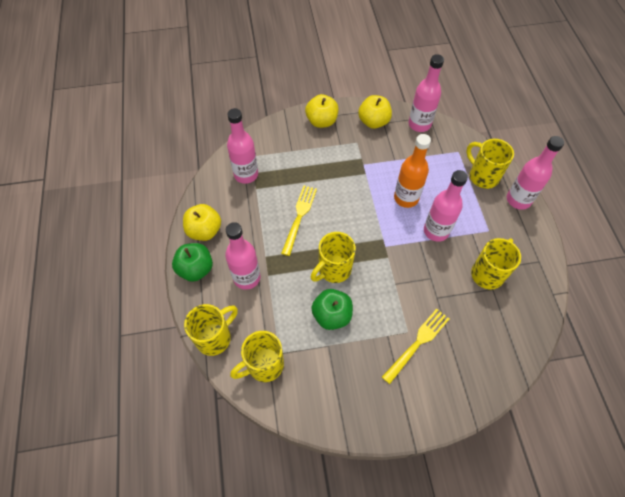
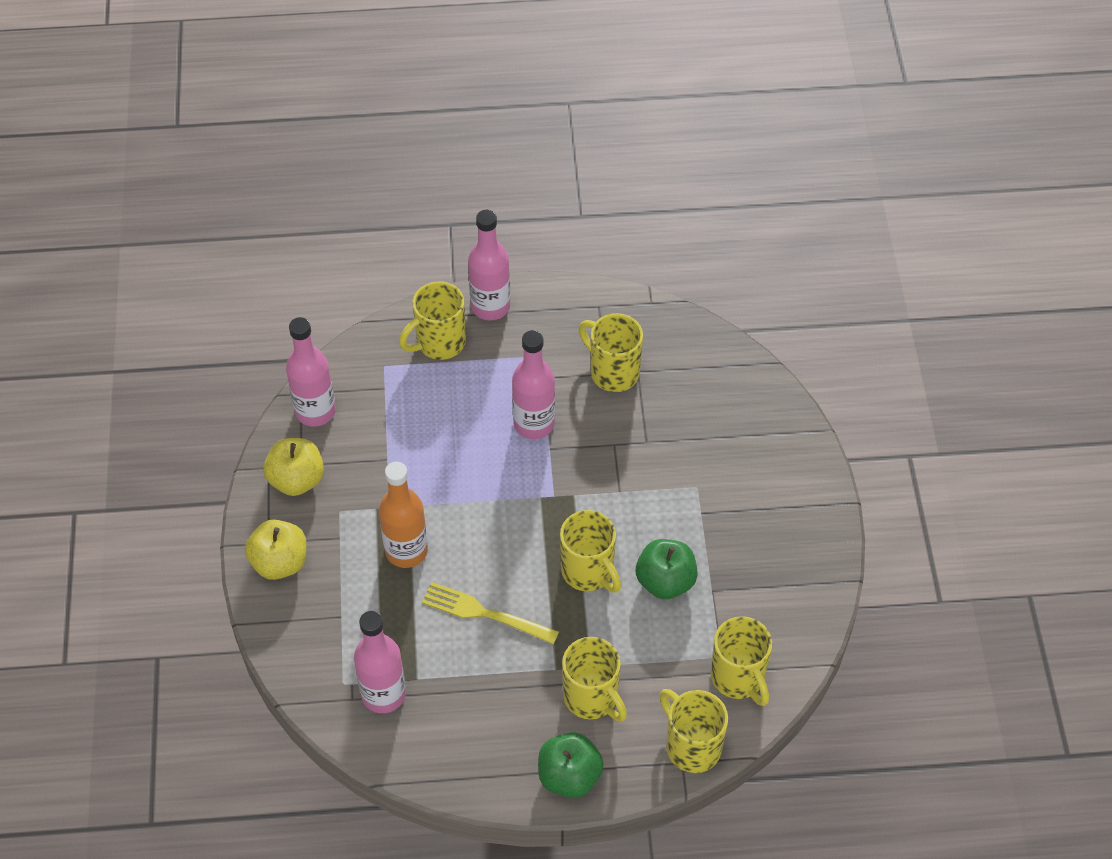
camera: 85 degrees left, 5 degrees down
(204, 230) = (495, 763): yellow apple -> none
(247, 278) = (592, 698): pink bottle -> yellow mug
(406, 198) = (467, 454): orange bottle -> orange bottle (406, 551)
(417, 343) = (714, 477): yellow fork -> none

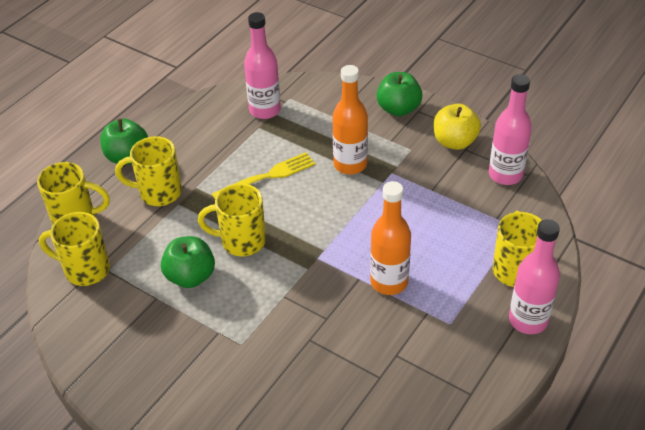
camera: 130 degrees right, 10 degrees down
(279, 562) = (398, 109): yellow apple -> green apple
(534, 424) = (389, 282): pink bottle -> orange bottle
(612, 372) = (394, 360): yellow mug -> none

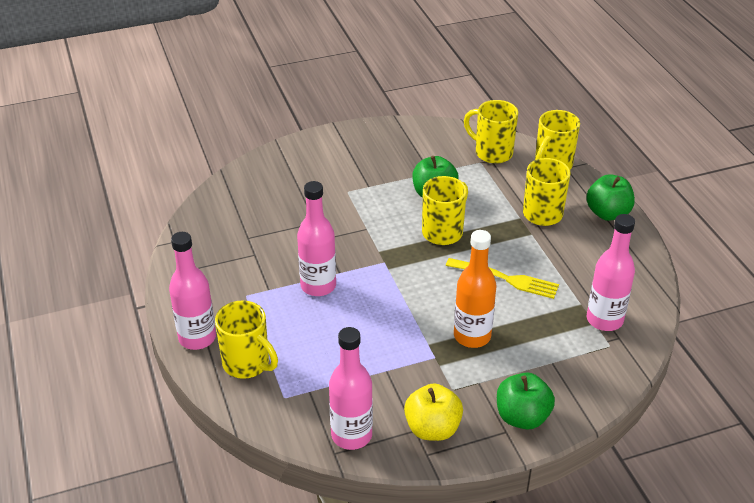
camera: 125 degrees right, 5 degrees down
(85, 270) = (492, 153): yellow mug -> yellow mug turned 105 degrees counterclockwise
(267, 176) = (506, 279): yellow fork -> yellow fork turned 75 degrees counterclockwise
(389, 282) = (318, 286): orange bottle -> pink bottle

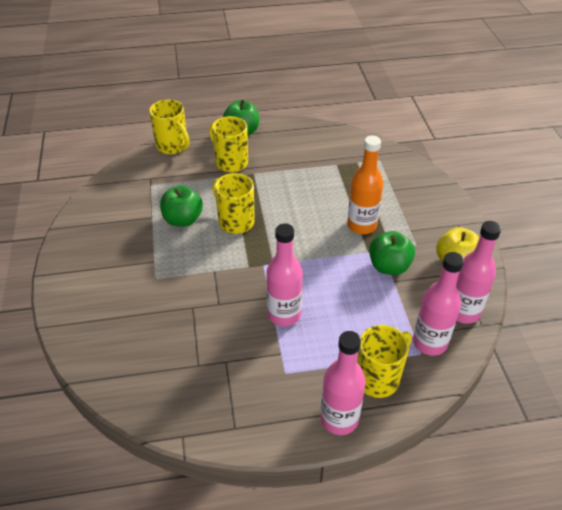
camera: 80 degrees left, 5 degrees up
(492, 153) = (141, 176): yellow mug -> none
(506, 279) = (301, 196): yellow fork -> none
(522, 417) = (444, 214): green apple -> green apple (389, 266)
(604, 320) = (354, 157): pink bottle -> pink bottle (429, 342)

